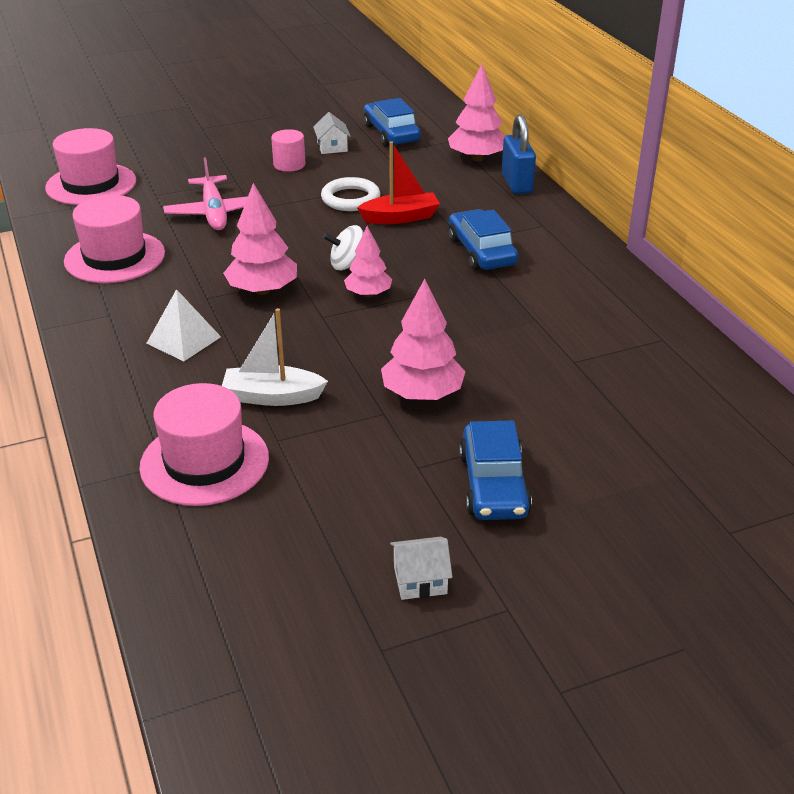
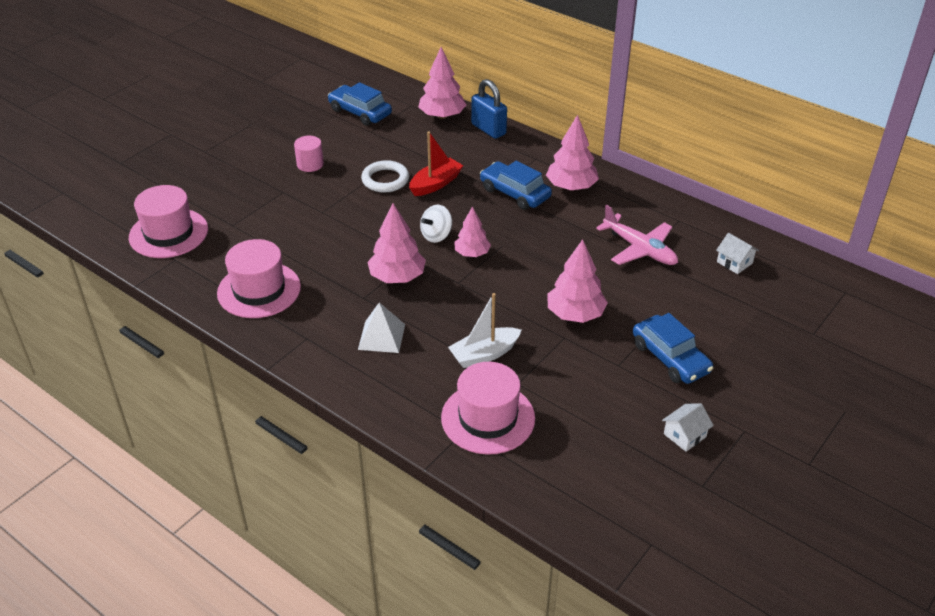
camera: 30 degrees left, 5 degrees up
(214, 212) = (295, 225): pink plane -> pink plane (639, 249)
(332, 147) = (327, 138): white house -> white house (734, 262)
(556, 265) = (571, 187): none -> pink tree

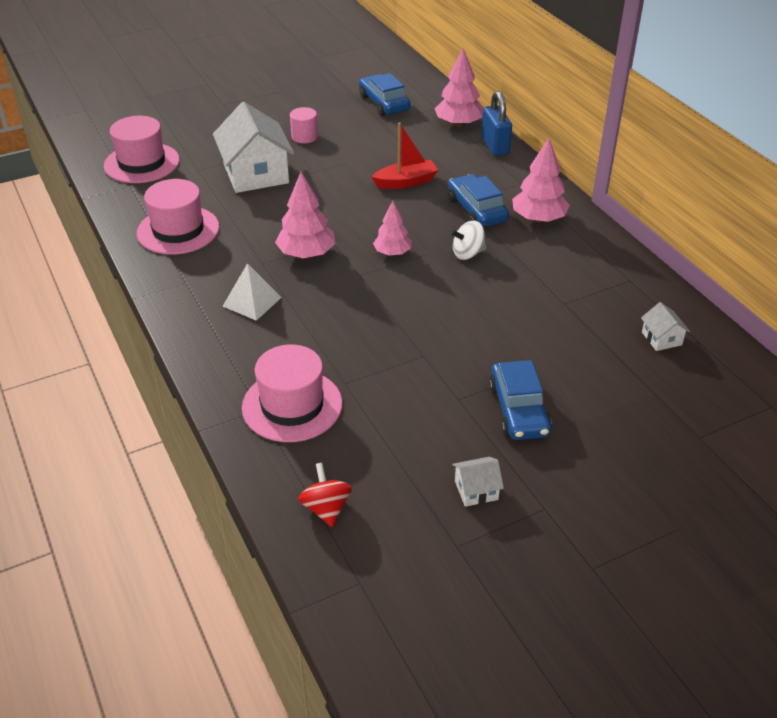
camera: 25 degrees right, 0 degrees up
(291, 213) = (256, 174): none -> white house
(385, 180) = (362, 167): white ring -> none
(436, 235) = (371, 227): white spinning top -> white spinning top (467, 253)
(484, 354) = (333, 347): white boat -> none
(575, 314) = (451, 338): pink tree -> none
(581, 494) = (326, 508): none -> red spinning top
(639, 249) = (566, 296): pink plane -> none

